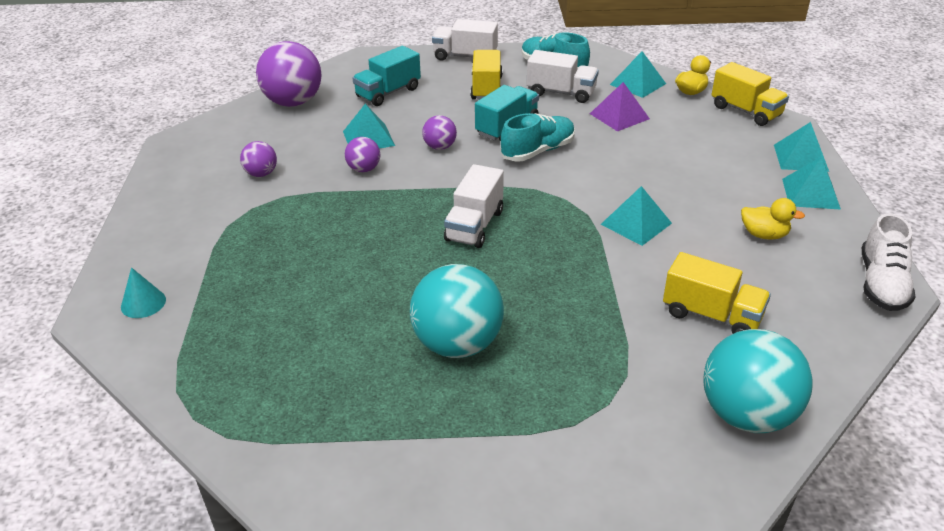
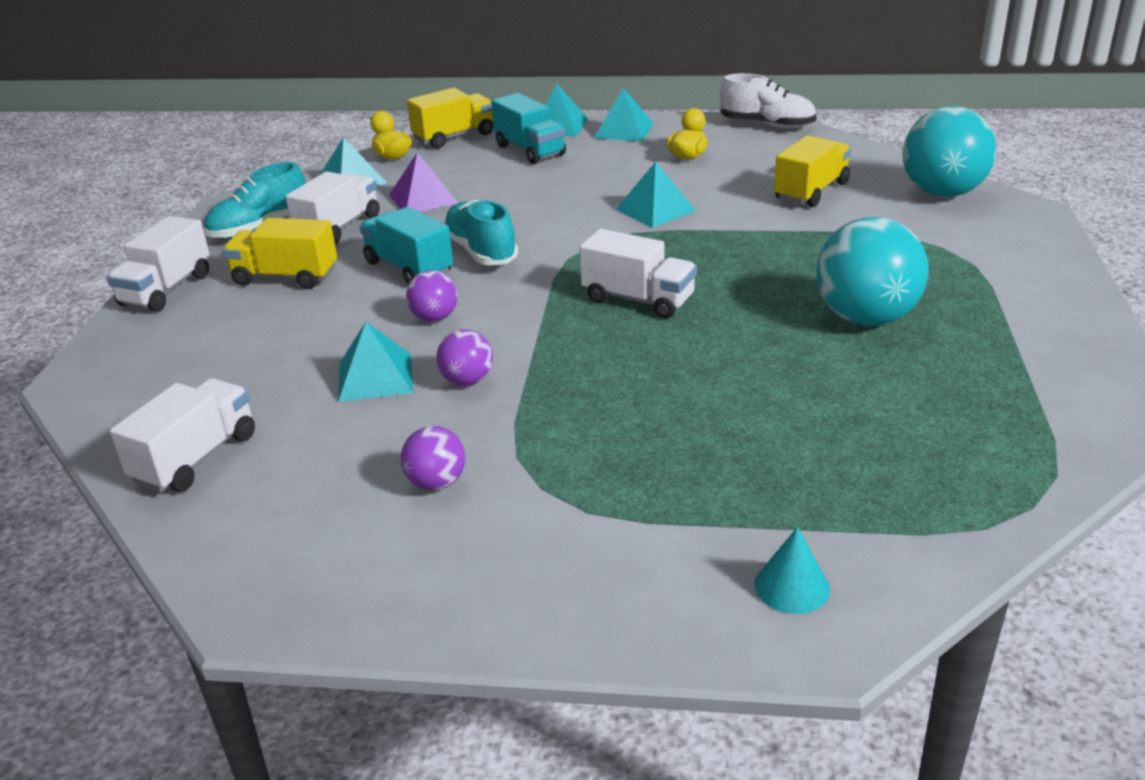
camera: 80 degrees left, 5 degrees down
(293, 102) = (196, 458): purple ball -> white truck
(388, 93) = (235, 359): turquoise truck -> turquoise truck (530, 150)

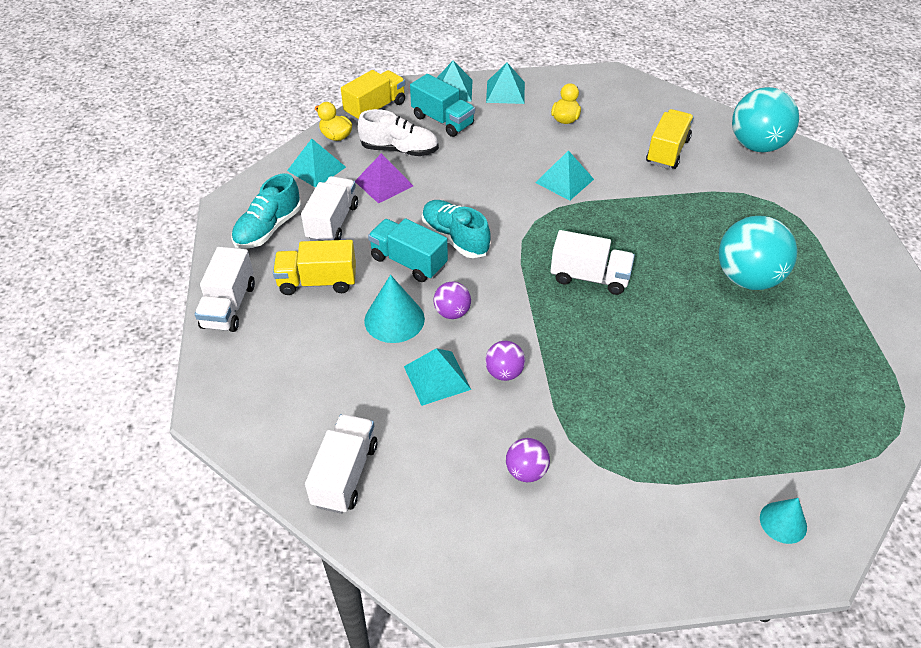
camera: 15 degrees left, 15 degrees up
(356, 318) = (394, 319): none -> turquoise cone
(767, 125) = (610, 78): white shoe -> white shoe (399, 150)

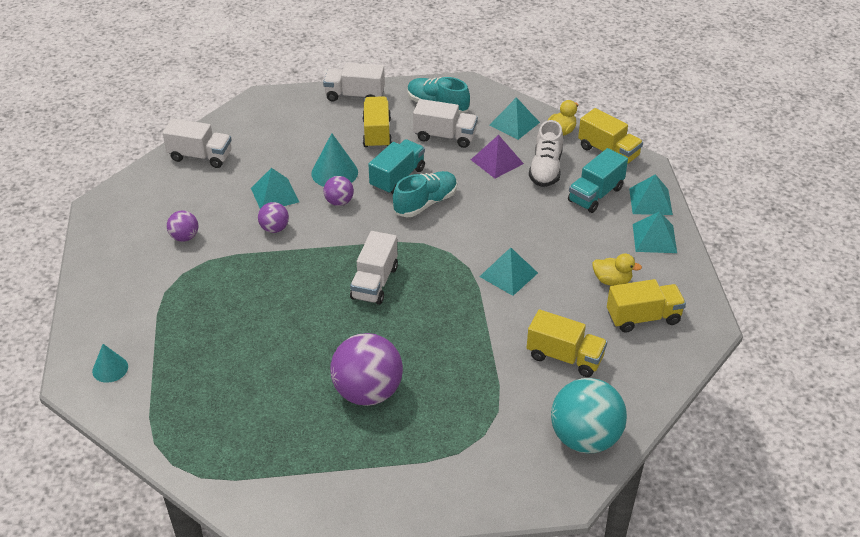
camera: 90 degrees right, 5 degrees down
(609, 106) = (643, 318): none -> yellow truck
(747, 278) = (367, 392): turquoise ball -> purple ball

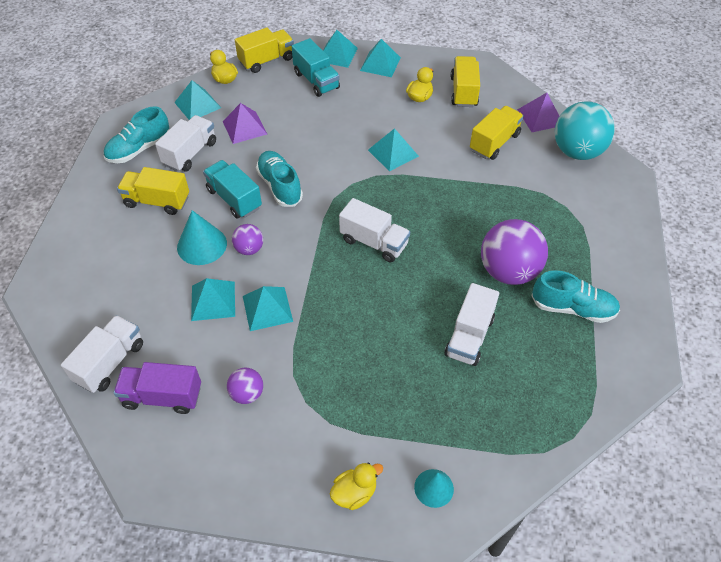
camera: 75 degrees left, 10 degrees up
(101, 319) = (354, 493): none -> yellow duck
(174, 192) = (162, 396): none -> purple truck
(274, 229) = (267, 308): purple ball -> turquoise pyramid
(331, 452) = (572, 308): none -> turquoise shoe
(355, 96) = (83, 207): white truck -> white truck (469, 336)
(546, 169) = (270, 100): white shoe -> none
(633, 396) = (540, 117): none -> purple pyramid

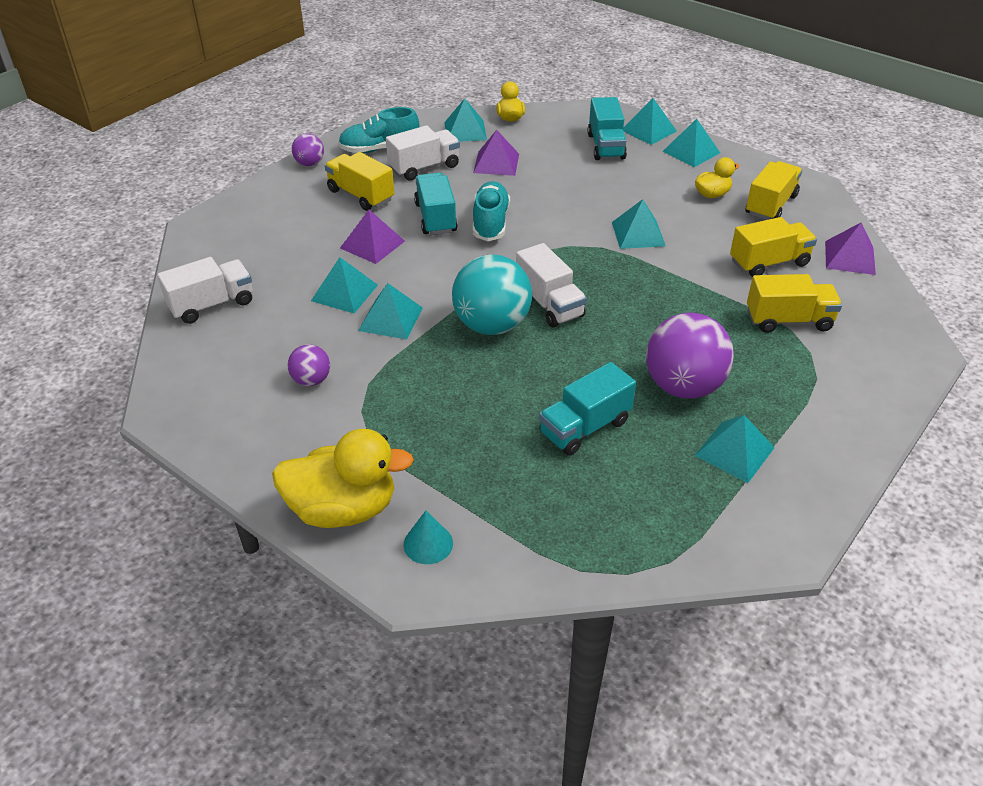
camera: 30 degrees right, 10 degrees down
(162, 396) = (234, 350): purple truck -> none
(202, 245) = (372, 244): turquoise cone -> purple pyramid
(249, 249) = (415, 264): purple ball -> purple ball (310, 164)
(266, 60) = (567, 114): yellow truck -> yellow truck (788, 320)
(354, 493) = (343, 509): yellow duck -> yellow duck, size x1.92
(469, 336) = (584, 427): white truck -> turquoise truck
(572, 308) = (734, 451): turquoise shoe -> turquoise pyramid
(577, 152) = (871, 305): turquoise ball -> turquoise ball (492, 325)

